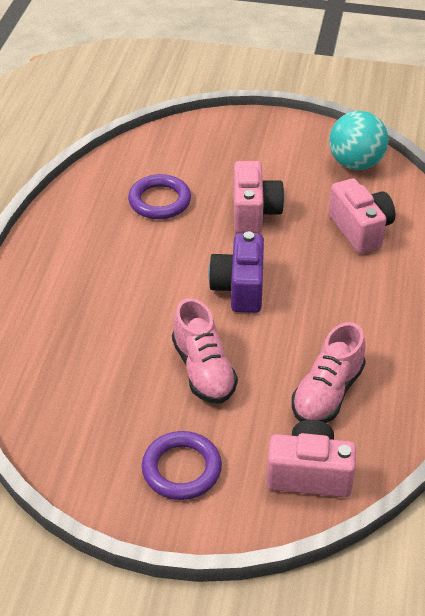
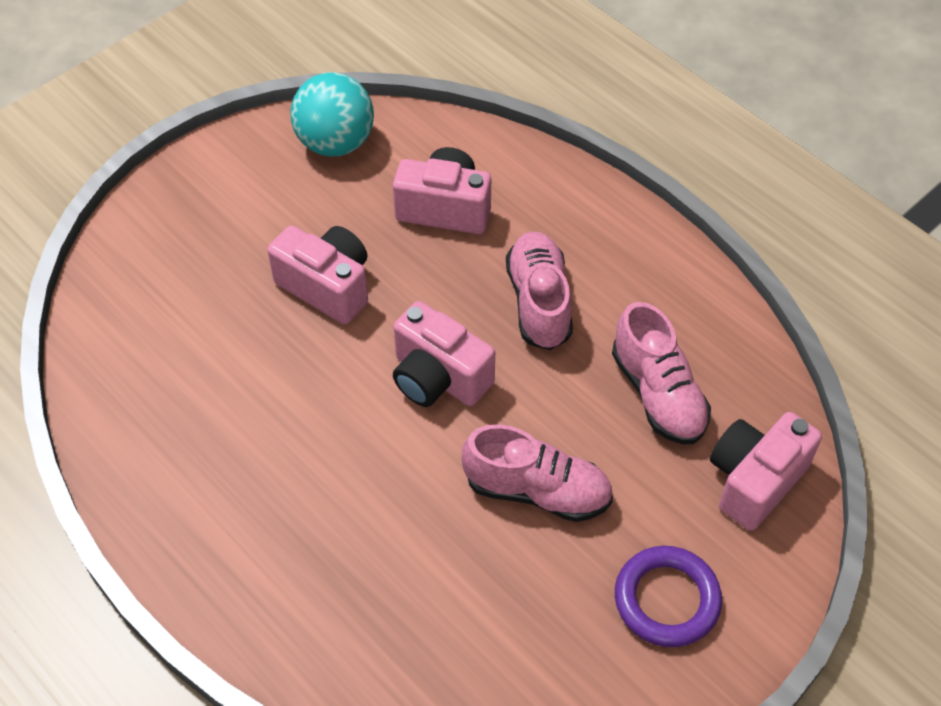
camera: 55 degrees left, 10 degrees up
(159, 201) = (217, 368): purple ring -> none
(239, 288) = (438, 377): purple camera -> pink camera
(338, 304) = (539, 302): none -> pink shoe

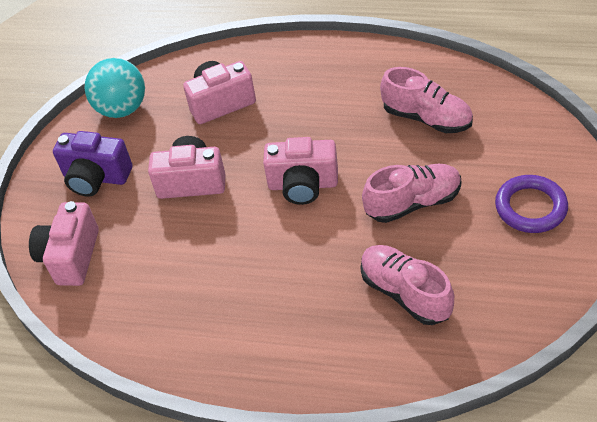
camera: 30 degrees left, 5 degrees down
(237, 211) = (96, 178): none -> purple camera
(539, 302) = (320, 115): pink shoe -> pink shoe (405, 293)
(755, 480) = (515, 126): pink camera -> pink camera (71, 257)

